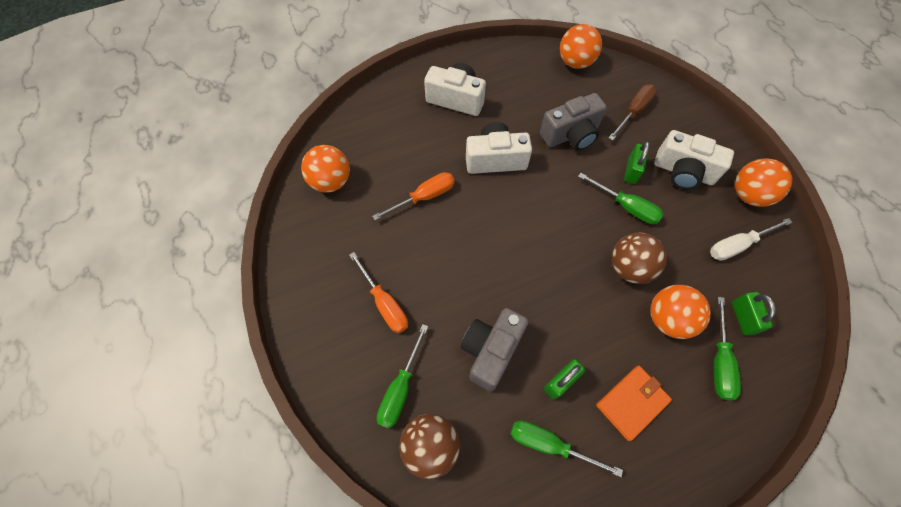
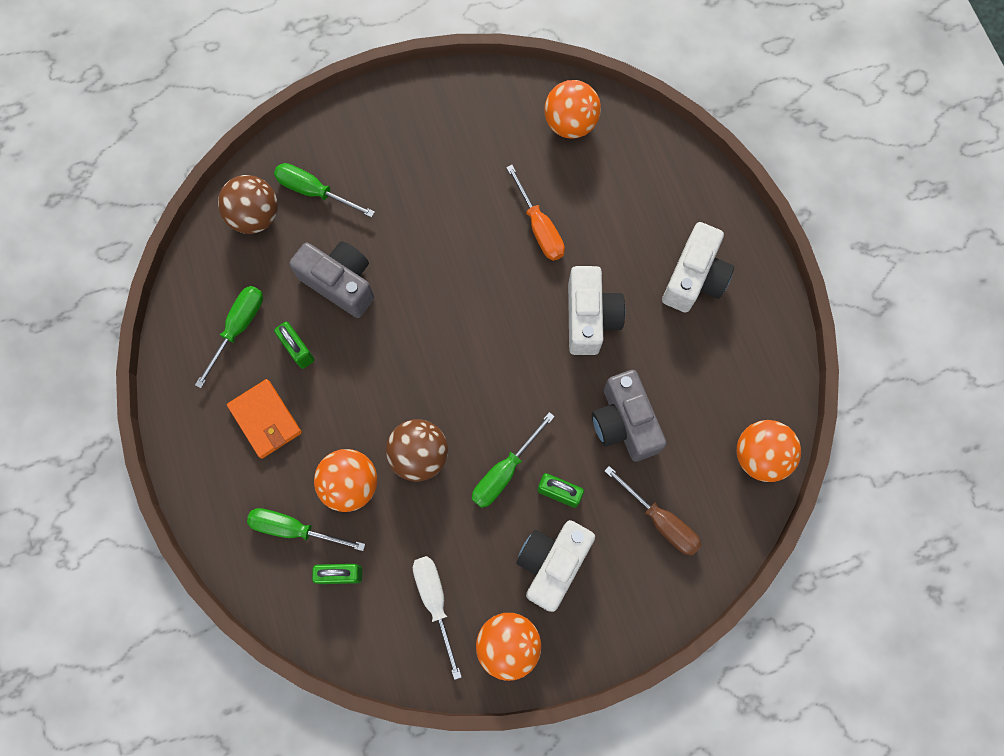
camera: 95 degrees right, 10 degrees up
(384, 303) = (407, 179): orange screwdriver -> none

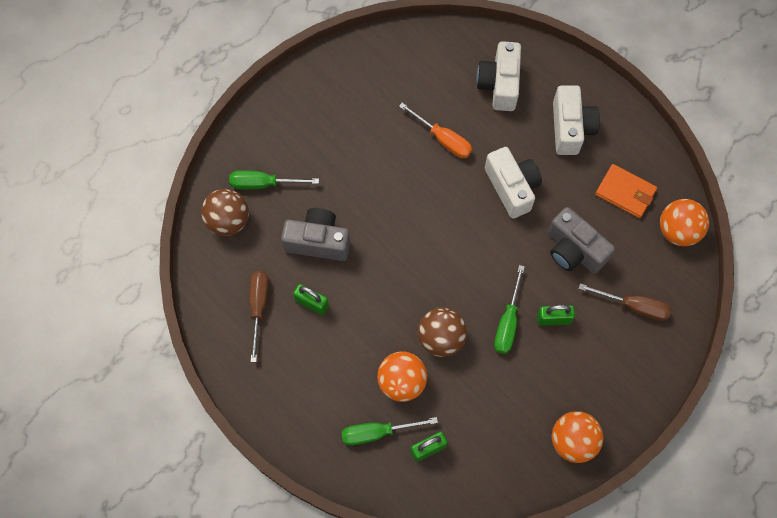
camera: 25 degrees left, 5 degrees down
(238, 328) = (258, 307): green screwdriver -> brown screwdriver
(265, 420) = (314, 364): orange wallet -> orange wallet (625, 192)
(435, 601) = (506, 435): white screwdriver -> none
(552, 563) = (574, 370): white camera -> white camera (499, 84)
(570, 124) = (427, 56): orange ball -> none

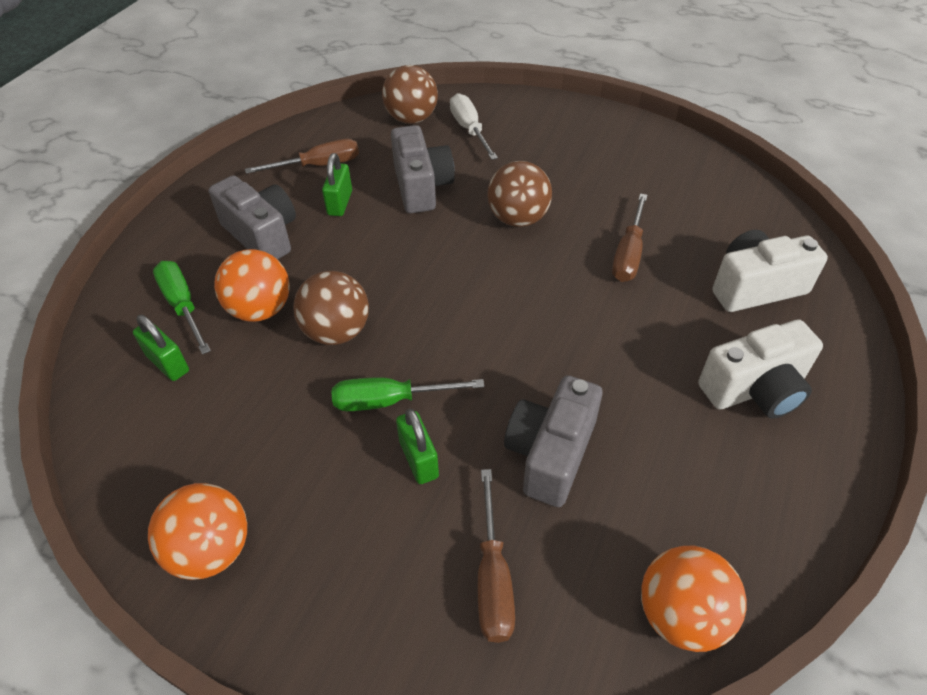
camera: 70 degrees right, 20 degrees down
(263, 184) = (469, 130): green screwdriver -> white screwdriver
(325, 366) = (262, 235): none -> grey camera
(381, 191) = (518, 219): none -> brown ball
(443, 139) = (628, 254): orange screwdriver -> brown screwdriver
(512, 187) = (607, 345): white camera -> none
(625, 192) = (699, 500): orange wallet -> none

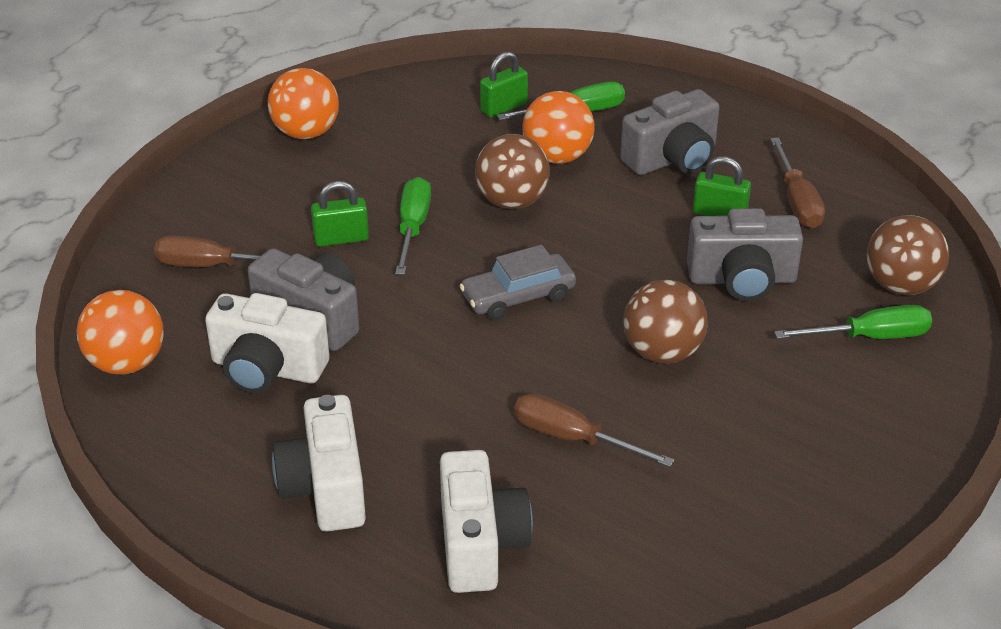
camera: 100 degrees right, 10 degrees down
(469, 130) = (870, 337): white screwdriver -> green screwdriver
(475, 307) = (518, 296): none -> grey car
(635, 472) = (267, 369): none -> white camera

